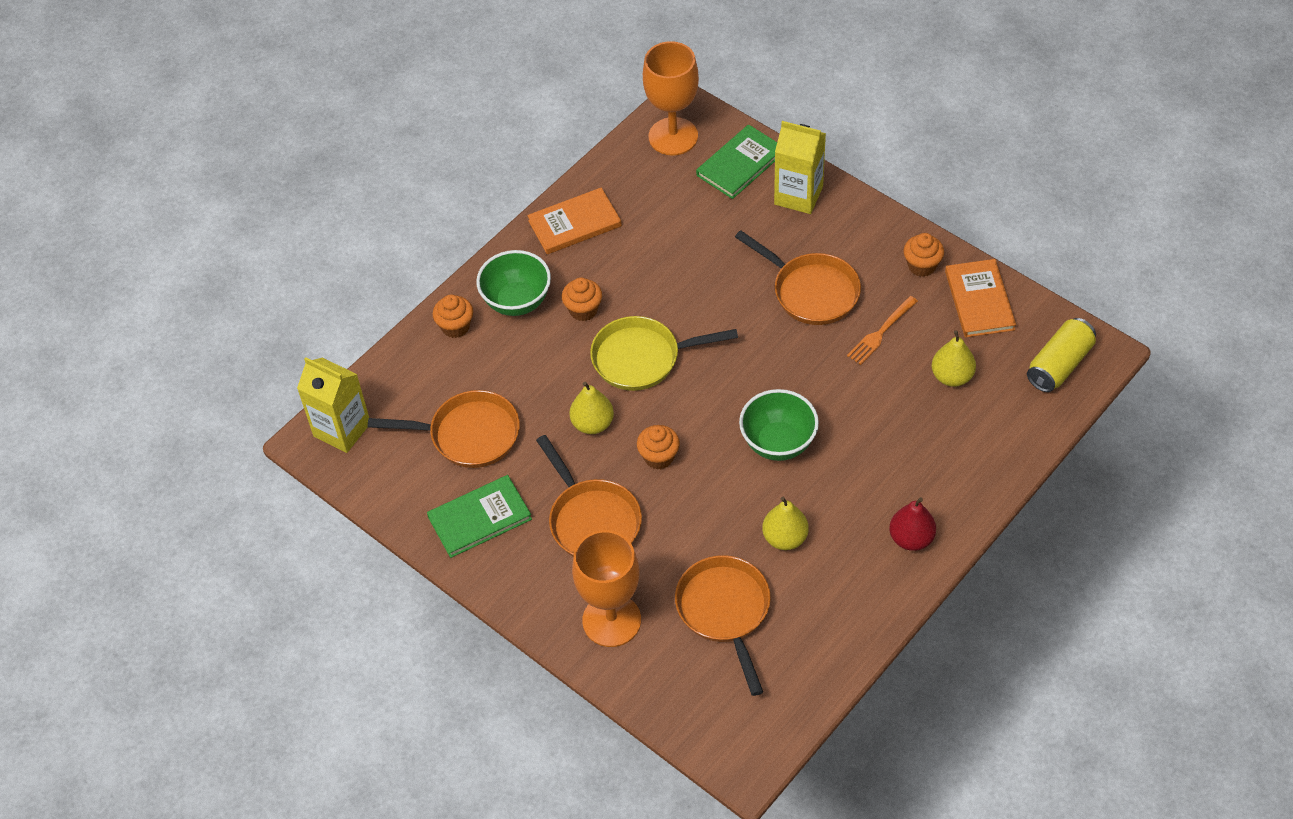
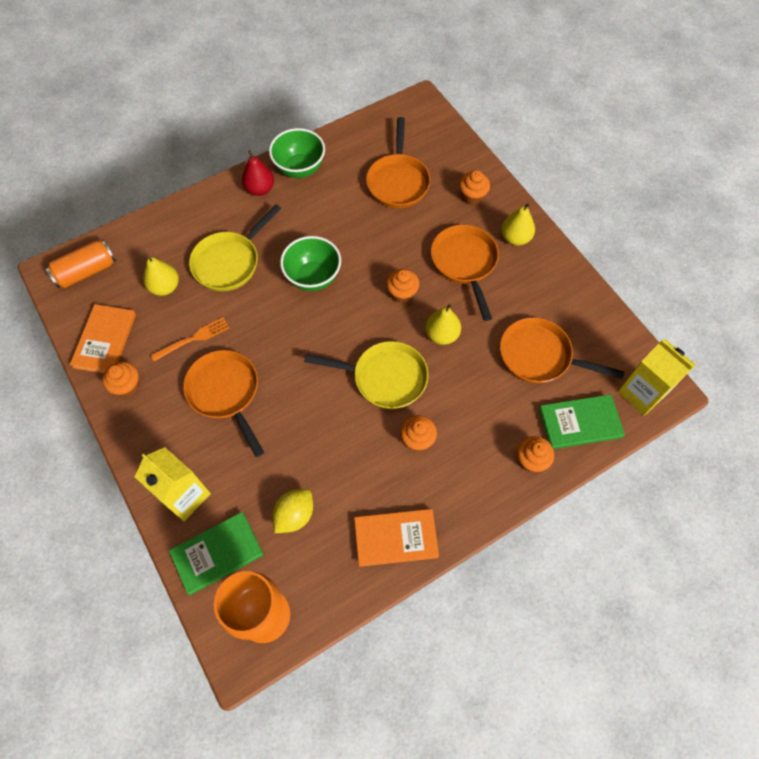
camera: 165 degrees left, 10 degrees up
(480, 518) = (545, 289): green book -> green book (580, 423)
(517, 301) = (471, 468): green bowl -> green bowl (299, 168)
(611, 620) = (472, 197): orange goblet -> orange cupcake
(681, 212) = (294, 515): none -> yellow lemon
(785, 538) = (340, 213): yellow pear -> yellow pear (515, 238)
(892, 429) = (229, 262): none -> yellow pan
(1059, 365) = (86, 271): yellow can -> orange can

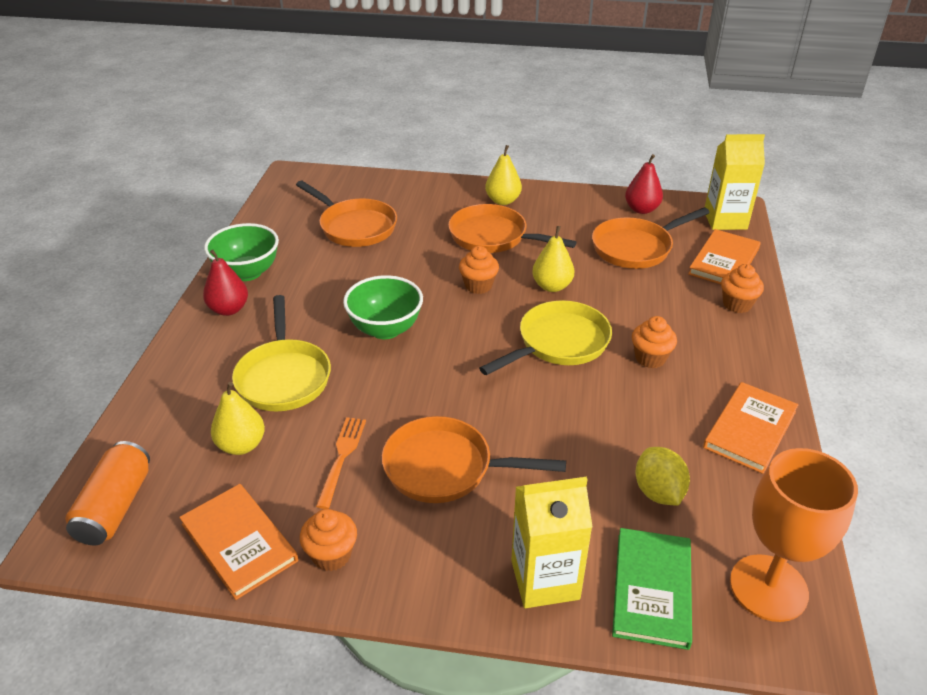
camera: 50 degrees left, 25 degrees down
(472, 197) = (430, 199): orange cupcake -> none
(580, 423) = (723, 261): green book -> orange book
(597, 329) = (641, 209): none -> red pear

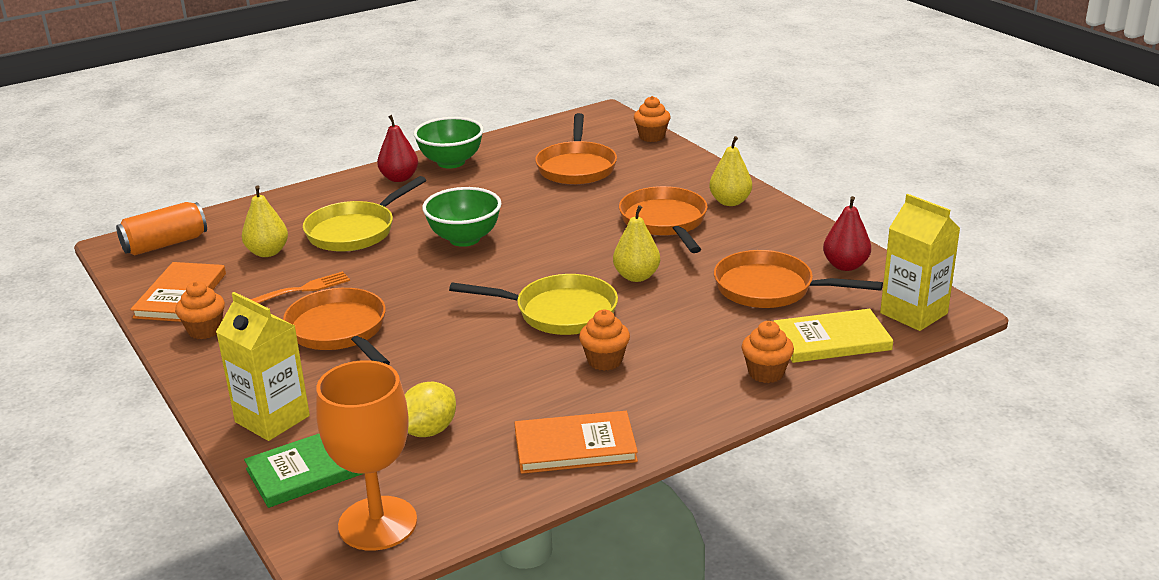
camera: 50 degrees right, 10 degrees down
(478, 286) = (582, 247): orange cupcake -> orange cupcake (652, 137)
(723, 261) = (831, 340): orange book -> yellow book

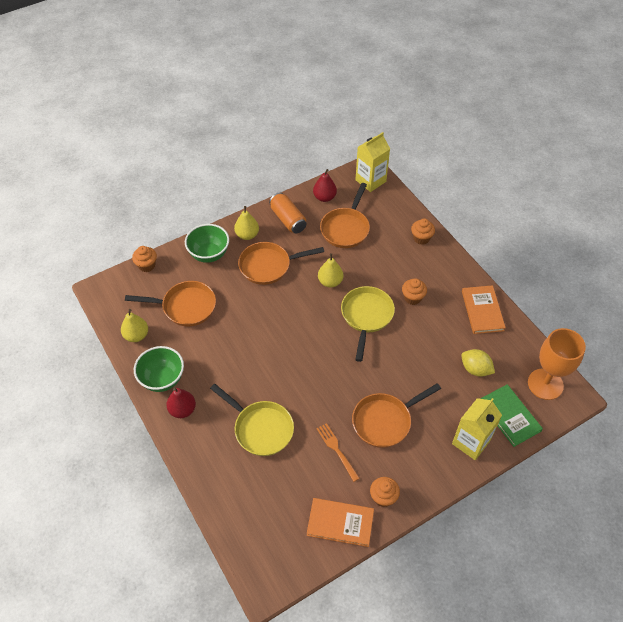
camera: 90 degrees left, 25 degrees up
(165, 244) = (266, 552): orange can -> orange can (288, 219)
(267, 252) = (285, 479): yellow pear -> yellow pear (136, 335)
(464, 239) = (278, 365): green bowl -> green bowl (209, 254)
(831, 340) = (393, 212): yellow book -> none

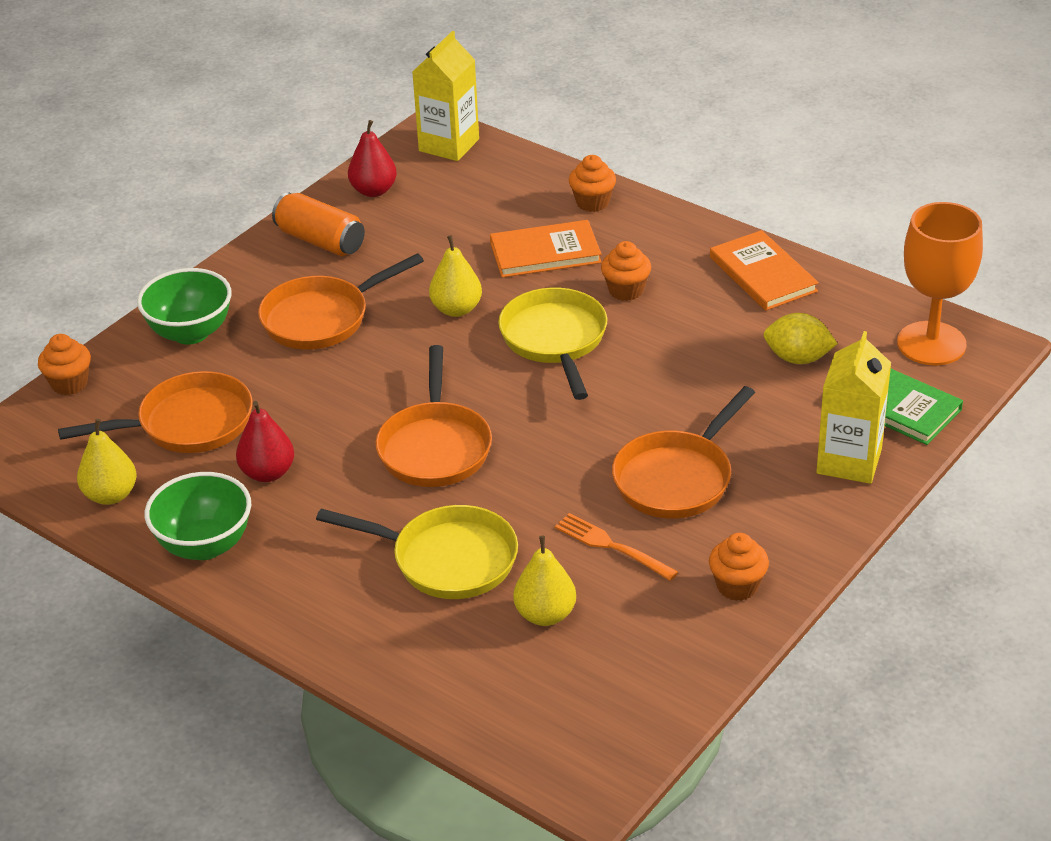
camera: 20 degrees left, 15 degrees down
(182, 410) = (273, 579): red pear -> red pear (268, 473)
(247, 235) = (252, 284): yellow pear -> yellow pear (545, 615)
(340, 523) = (679, 648): orange book -> orange book (545, 253)
(346, 228) = (441, 225): orange pan -> orange pan (435, 447)

